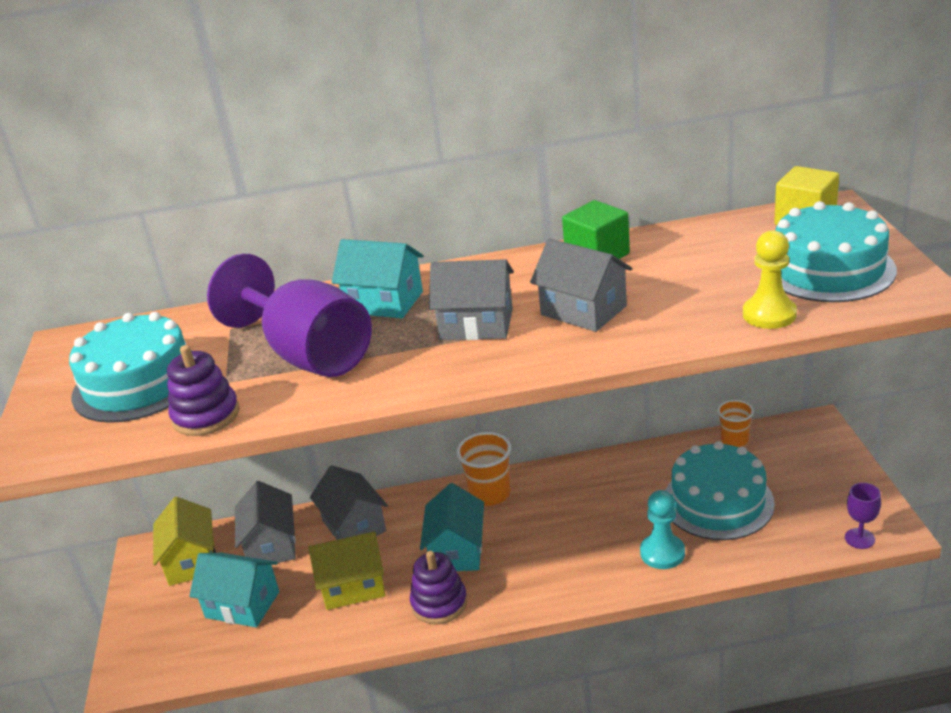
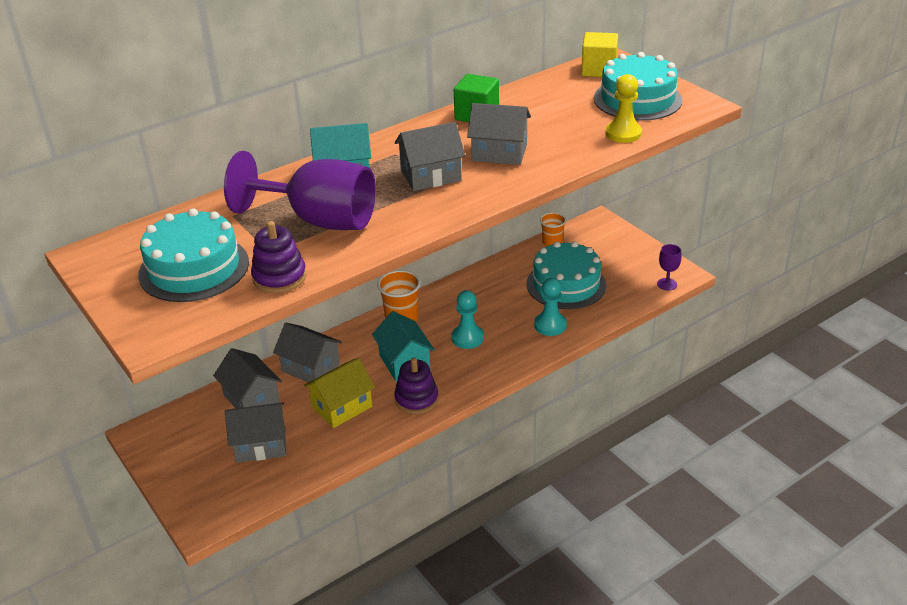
camera: 30 degrees left, 5 degrees up
(191, 561) = (190, 428): yellow house -> none
(242, 604) = (261, 445): turquoise house -> grey house
(549, 540) = (467, 338): none -> turquoise pawn

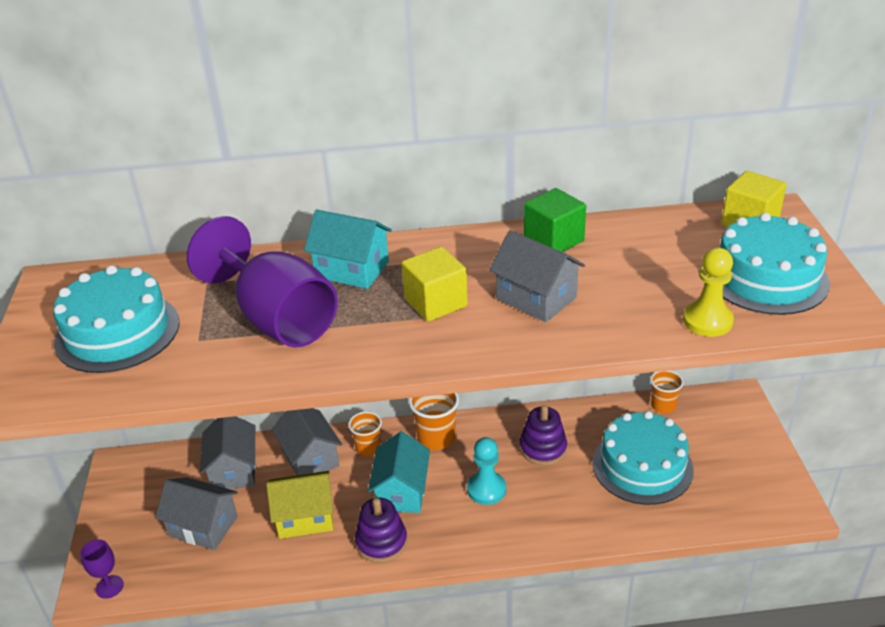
camera: 30 degrees right, 0 degrees up
(279, 277) = (177, 374): purple stacking toy -> purple stacking toy (543, 448)
(353, 344) = (368, 448): none -> orange cup
(431, 176) = (436, 302): grey house -> yellow cube
(550, 325) = (587, 512): turquoise pawn -> none
(667, 284) = (767, 515): purple goblet -> purple goblet (109, 587)

